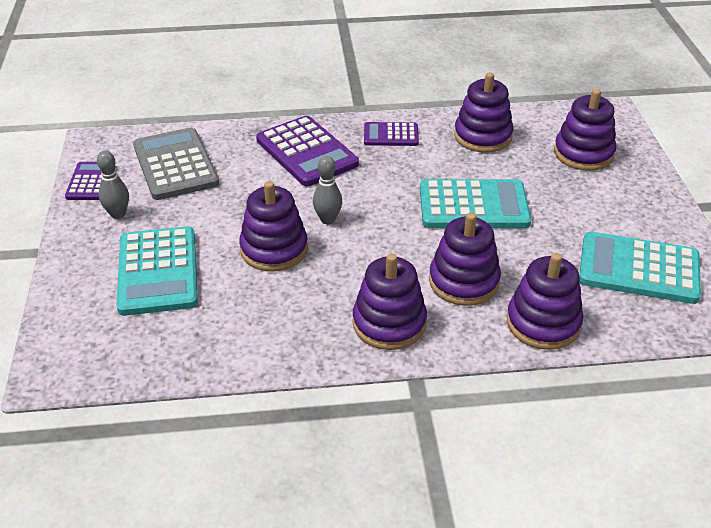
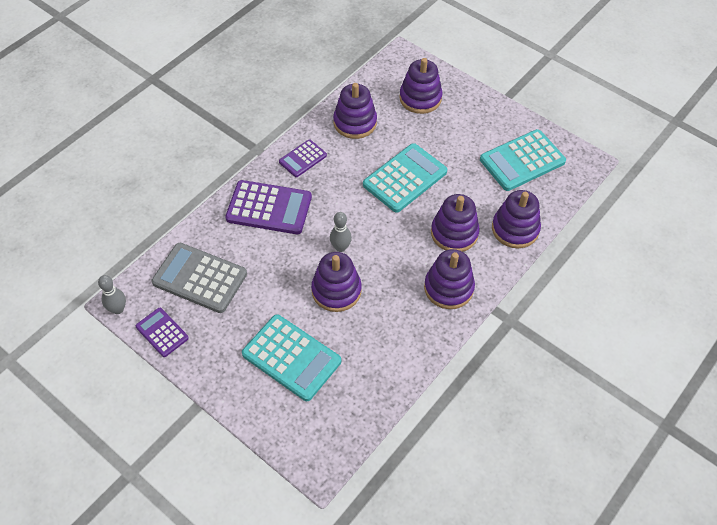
camera: 45 degrees left, 15 degrees up
(118, 214) = (213, 341): grey bowling pin -> grey bowling pin (118, 309)

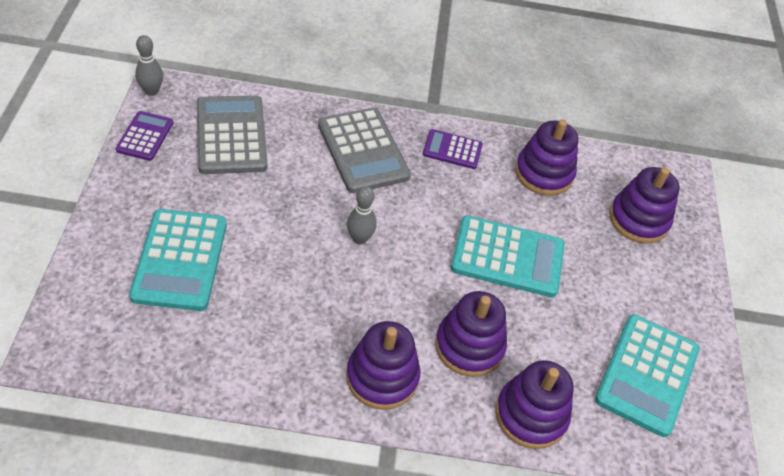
camera: 50 degrees right, 5 degrees down
(269, 208) = (363, 151): purple calculator -> grey calculator
(336, 290) = (297, 261): purple stacking toy -> none
(522, 161) = (647, 374): turquoise calculator -> turquoise calculator turned 90 degrees counterclockwise

